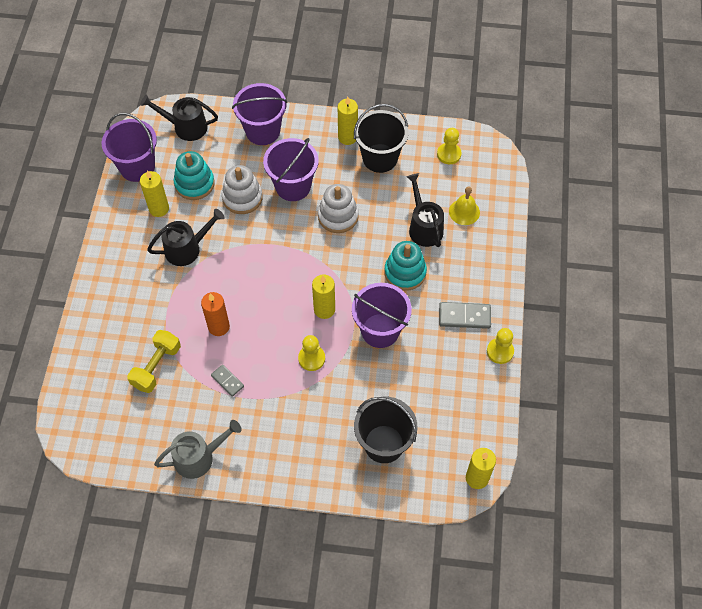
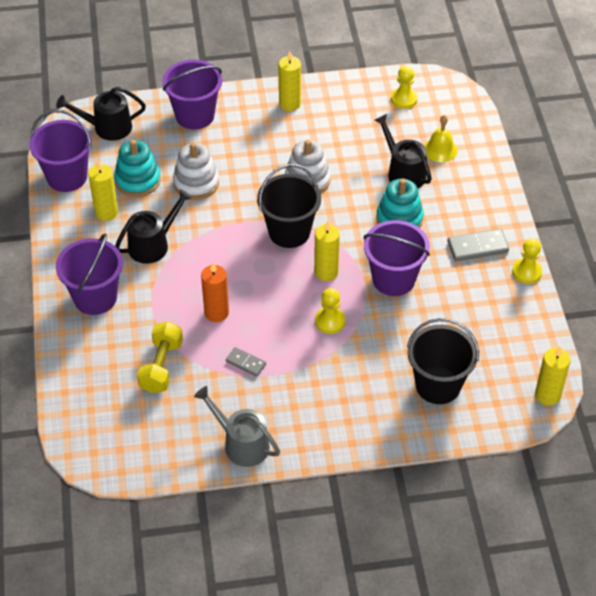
camera: 15 degrees left, 10 degrees down
(199, 457) = (241, 444): grey watering can -> grey watering can turned 105 degrees counterclockwise
(293, 186) = (248, 161): purple bucket -> purple bucket (95, 297)
(380, 158) = (332, 117): black bucket -> black bucket (289, 232)

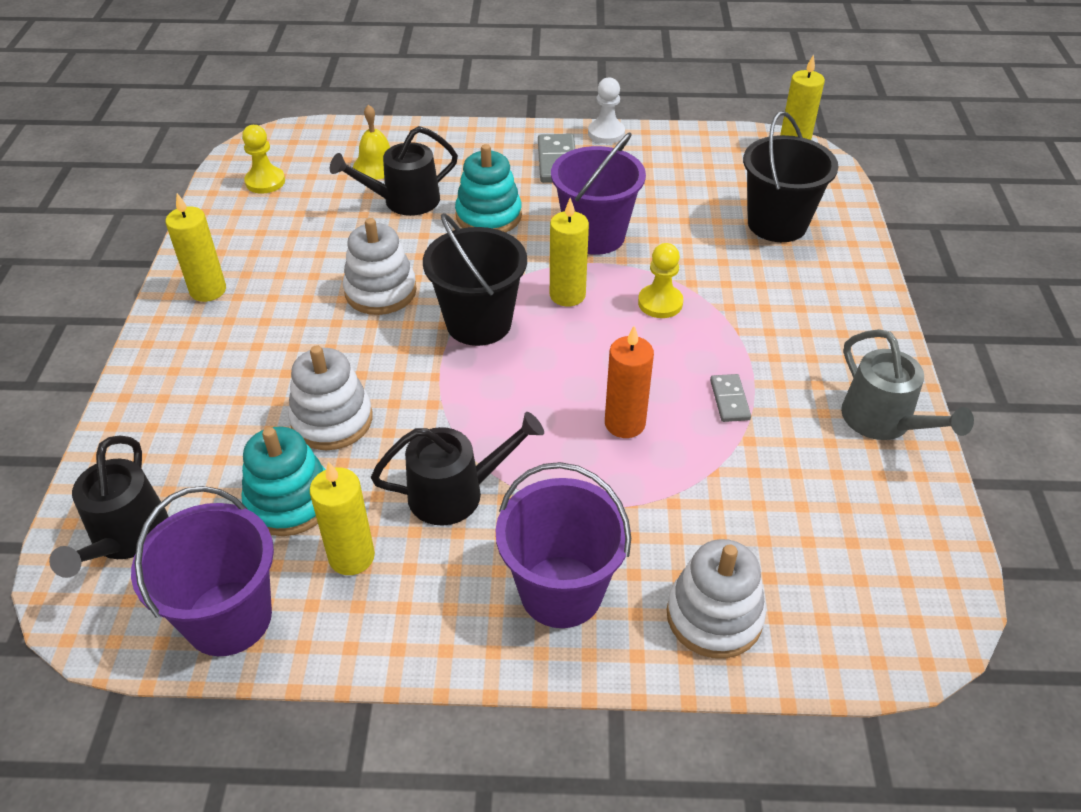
camera: 80 degrees left, 5 degrees down
(87, 362) = (714, 616): none -> white stacking toy
(153, 245) = (455, 493): black watering can -> black watering can turned 105 degrees clockwise
(161, 366) = (730, 505): yellow dumbbell -> none
(195, 115) = (168, 406): purple bucket -> none
(241, 444) = (883, 421): grey watering can -> grey watering can turned 75 degrees counterclockwise
(245, 363) = (729, 400): grey domino -> grey domino turned 45 degrees counterclockwise
(526, 272) = (606, 133): yellow pawn -> white pawn

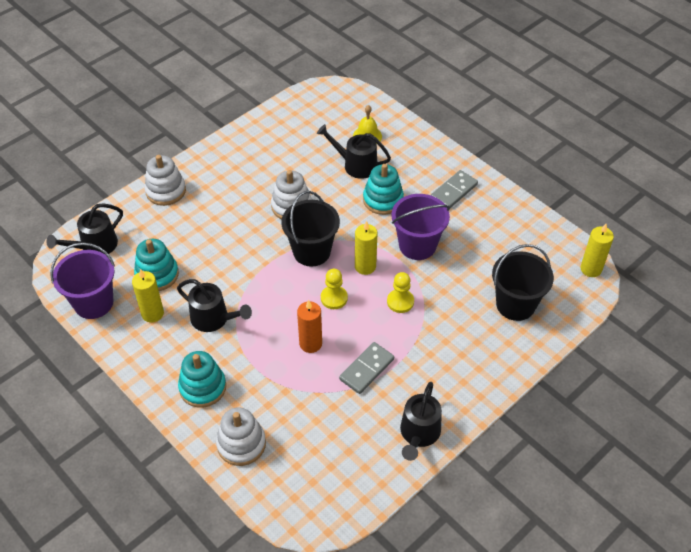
camera: 45 degrees right, 5 degrees up
(208, 290) = (228, 156): yellow candle -> none
(265, 182) = (310, 113): yellow pawn -> yellow pawn (334, 298)
(332, 420) = (207, 252): white stacking toy -> white stacking toy (166, 191)
(561, 591) = (202, 387): purple bucket -> turquoise stacking toy
(606, 133) = (501, 191): white pawn -> none
(729, 400) = (367, 369): grey domino -> grey domino, size x1.61
(883, 421) = (419, 434): grey watering can -> black watering can

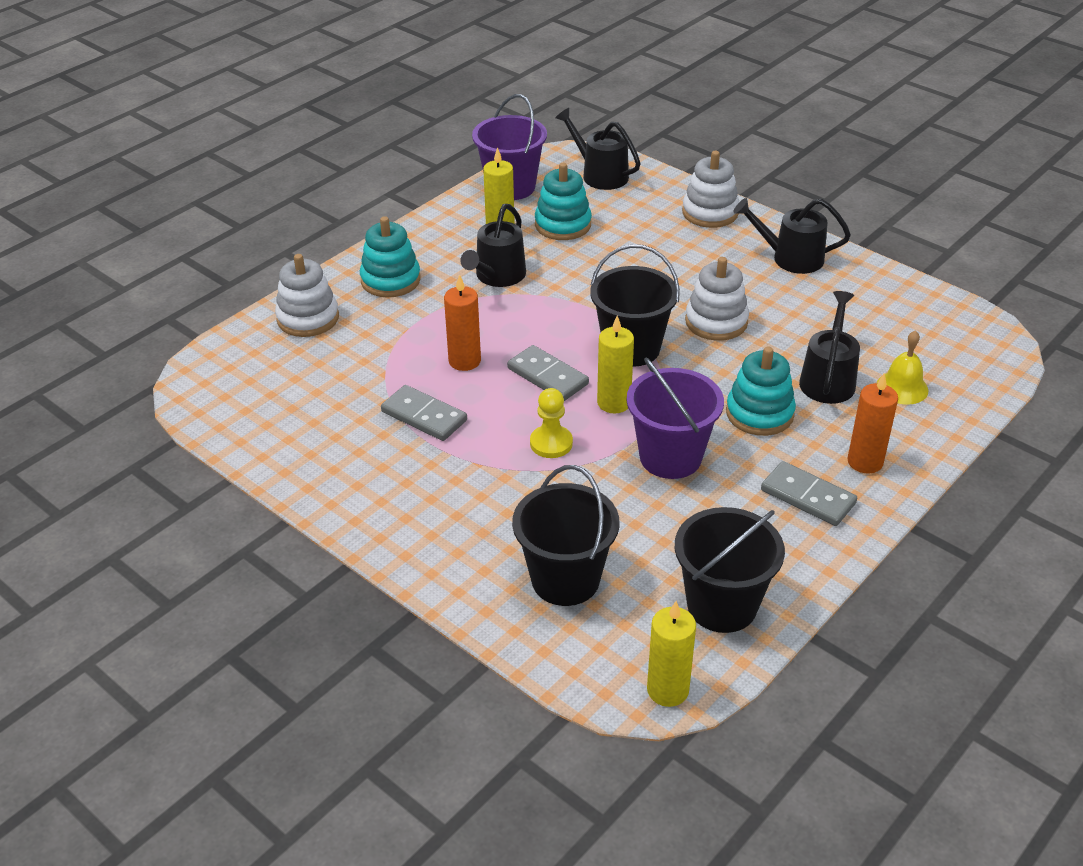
camera: 85 degrees right, 10 degrees down
(334, 298) = (548, 376): yellow pawn -> grey domino
(419, 434) = (316, 473): black watering can -> black watering can (791, 258)
(427, 163) = (865, 462): none -> orange candle
(533, 239) = (722, 605): none -> black bucket

